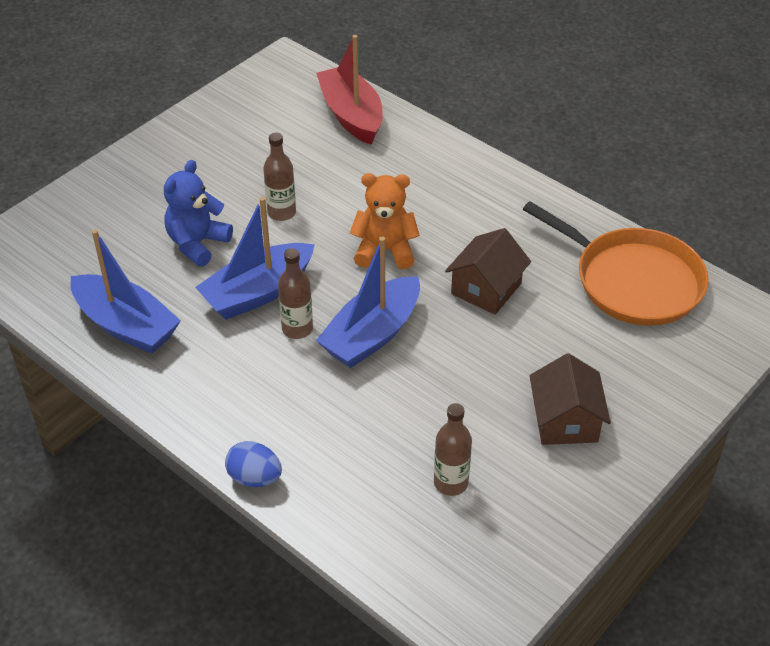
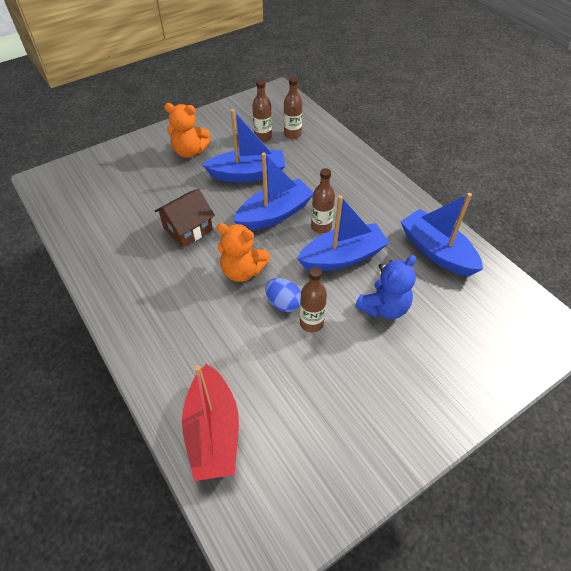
camera: 165 degrees left, 5 degrees up
(254, 478) = (361, 156): blue egg -> blue egg (283, 303)
(397, 503) = (292, 134): none -> brown bottle
(442, 395) = (248, 174): none -> blue boat
(565, 421) = (190, 151): brown house -> orange teddy bear
(633, 281) = (92, 215): orange pan -> none

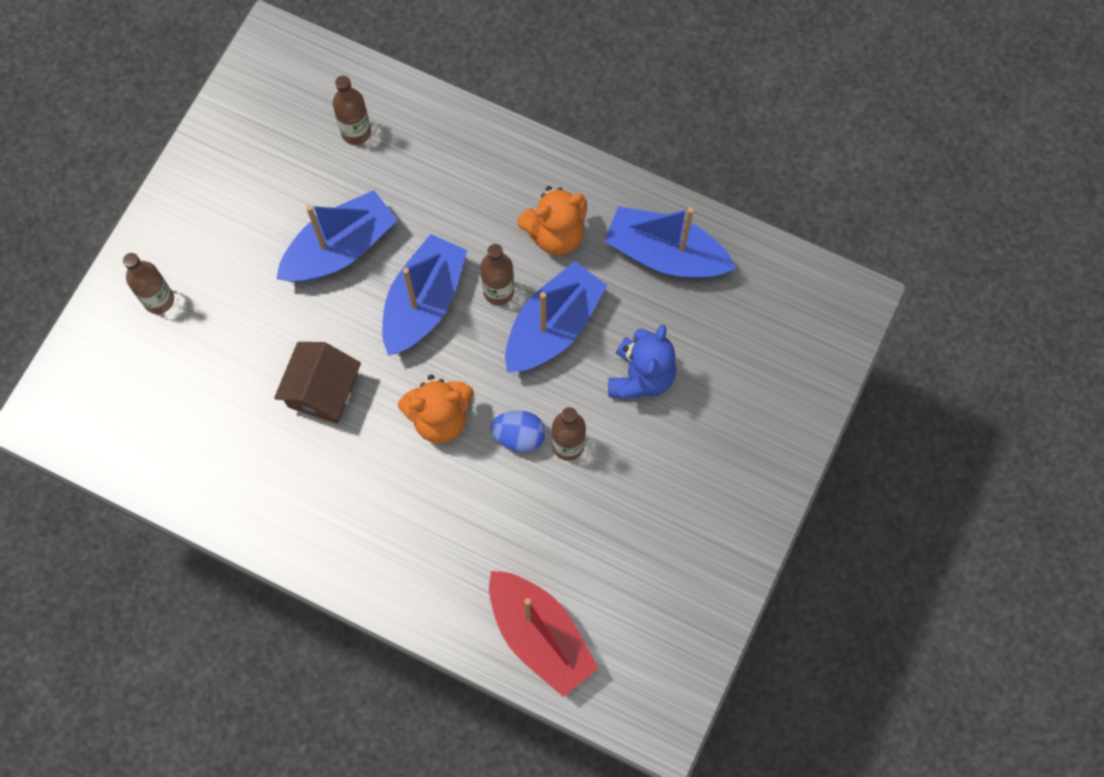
camera: 30 degrees left, 20 degrees up
(190, 151) = (223, 249): orange teddy bear -> orange teddy bear (555, 234)
(263, 137) = (315, 162): brown bottle -> brown bottle (159, 300)

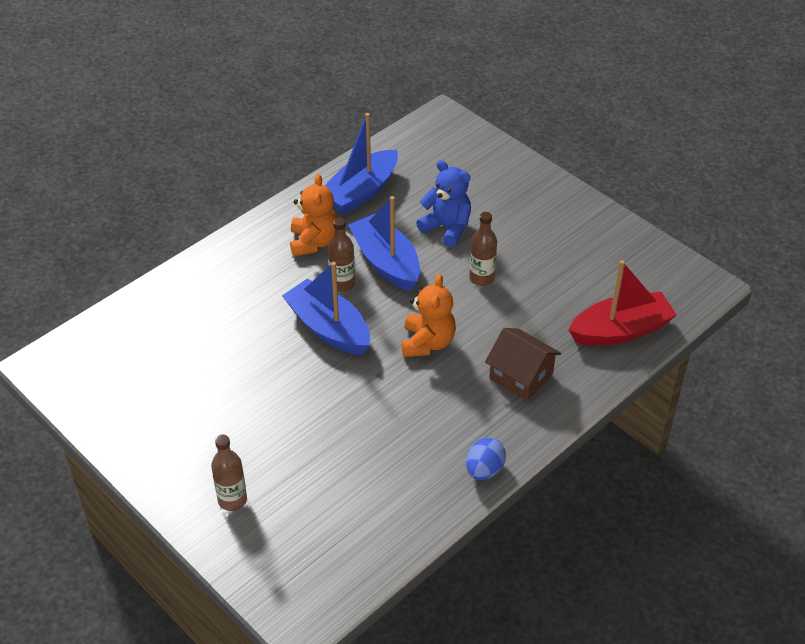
camera: 70 degrees left, 25 degrees down
(322, 390) = (371, 408): brown house -> brown house (521, 376)
(340, 249) = (255, 367): blue boat -> none
(356, 132) = (159, 332): brown bottle -> none
(519, 436) = (463, 302): blue egg -> blue egg (484, 470)

